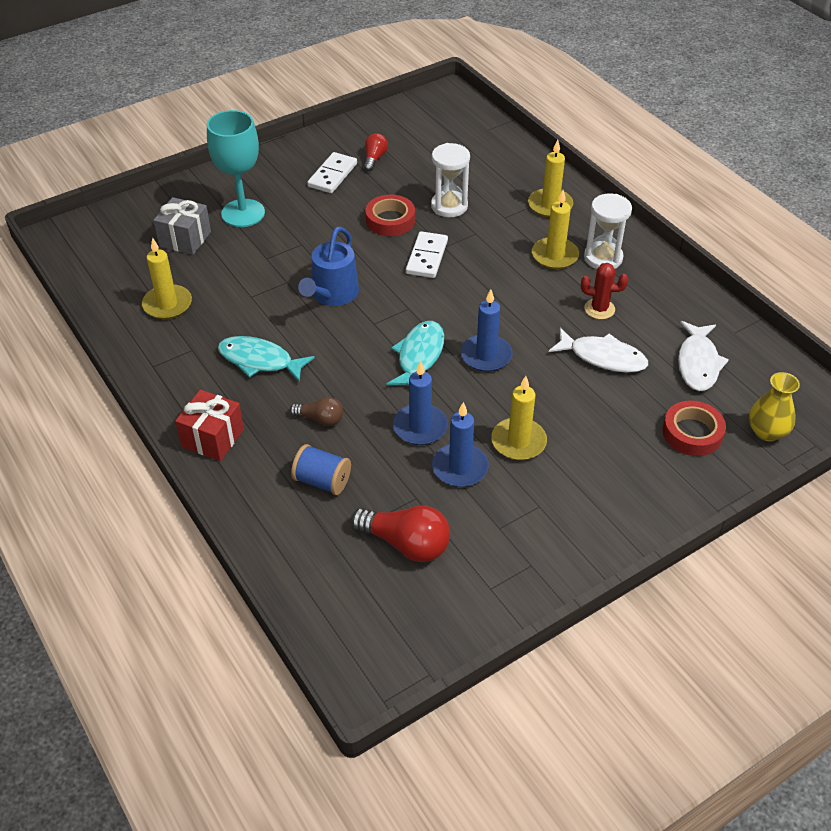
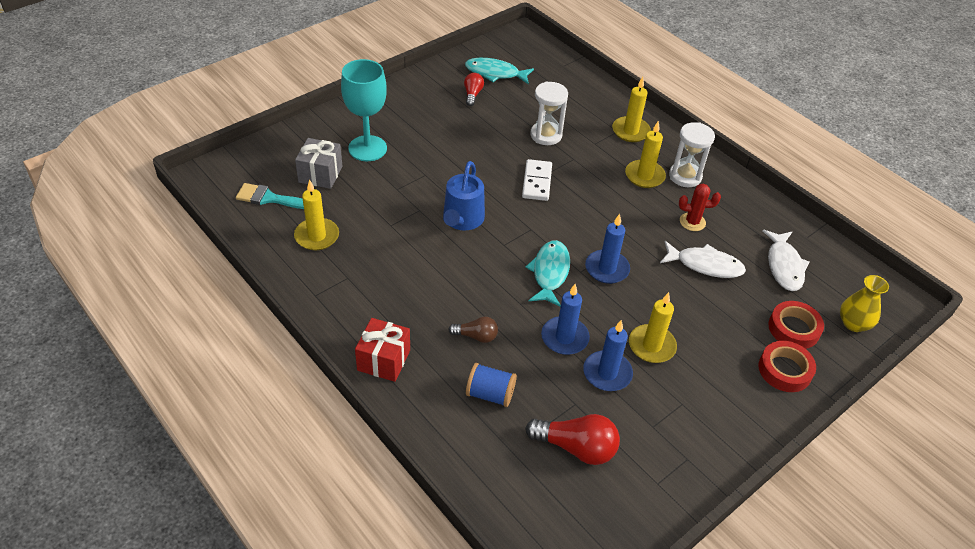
camera: 10 degrees left, 0 degrees up
(124, 262) = (269, 198): none -> turquoise brush
(260, 361) = (411, 284): turquoise fish -> turquoise fish (495, 73)
(332, 175) = (439, 111): white domino -> none
(390, 220) = (498, 150): red tape -> red tape (784, 370)

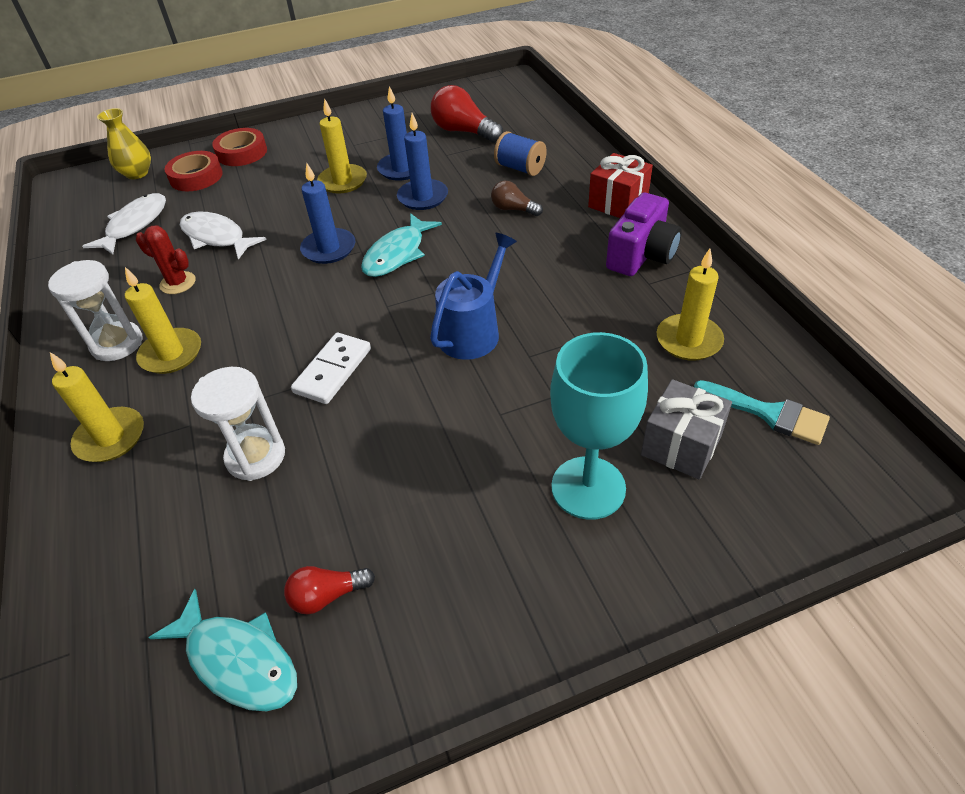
camera: 155 degrees left, 0 degrees up
(356, 303) = (641, 255): none -> purple camera
(472, 94) = (327, 595): red light bulb -> red light bulb turned 45 degrees clockwise

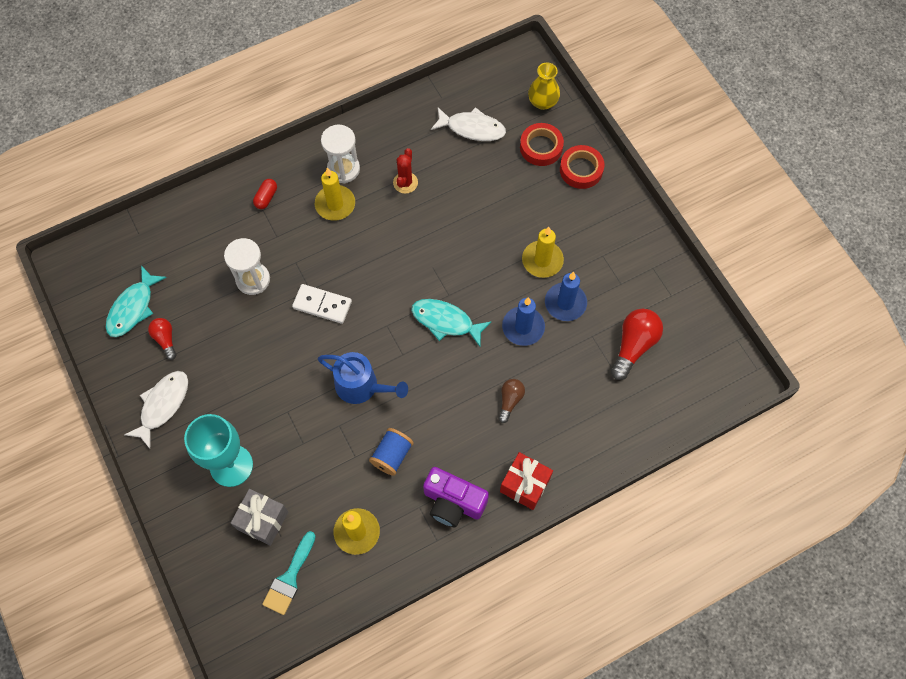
camera: 80 degrees right, 20 degrees up
(110, 437) = (266, 197): yellow candle -> red capsule
(216, 237) = (460, 190): white fish -> white fish (162, 405)
(329, 248) = (450, 272): blue candle -> none
(520, 168) = (573, 401): blue spool -> blue spool (392, 455)

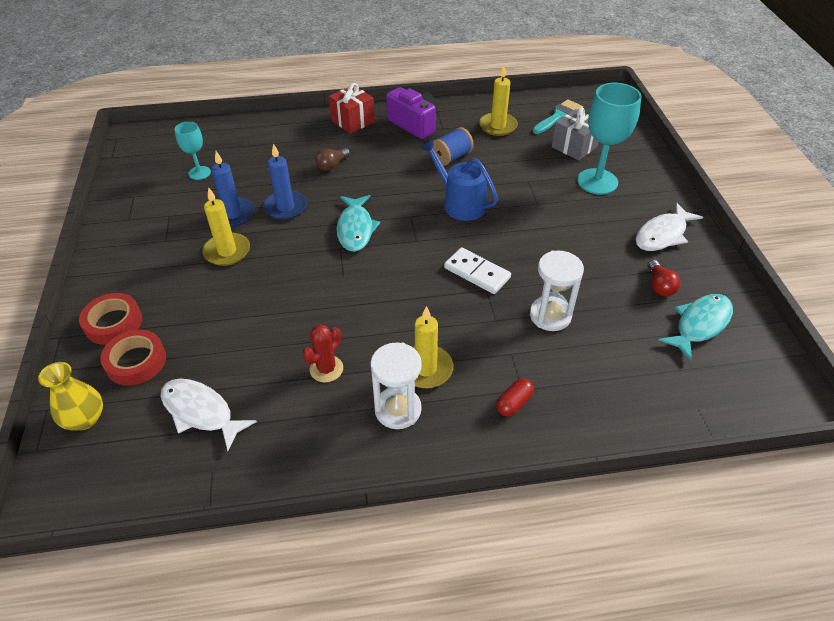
camera: 160 degrees left, 20 degrees down
(446, 321) = (355, 229): turquoise fish -> turquoise fish turned 45 degrees clockwise
(633, 346) = (199, 173): red light bulb -> turquoise goblet

